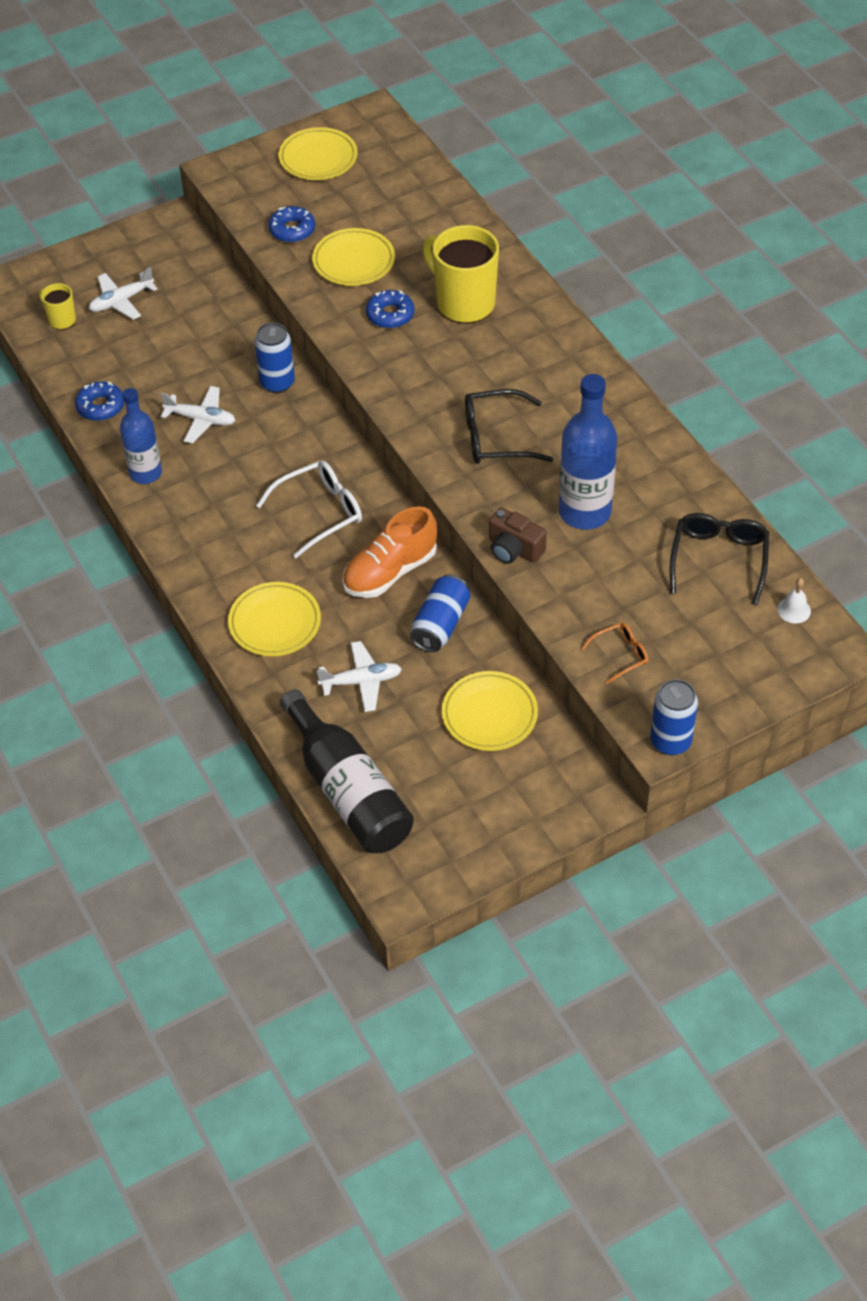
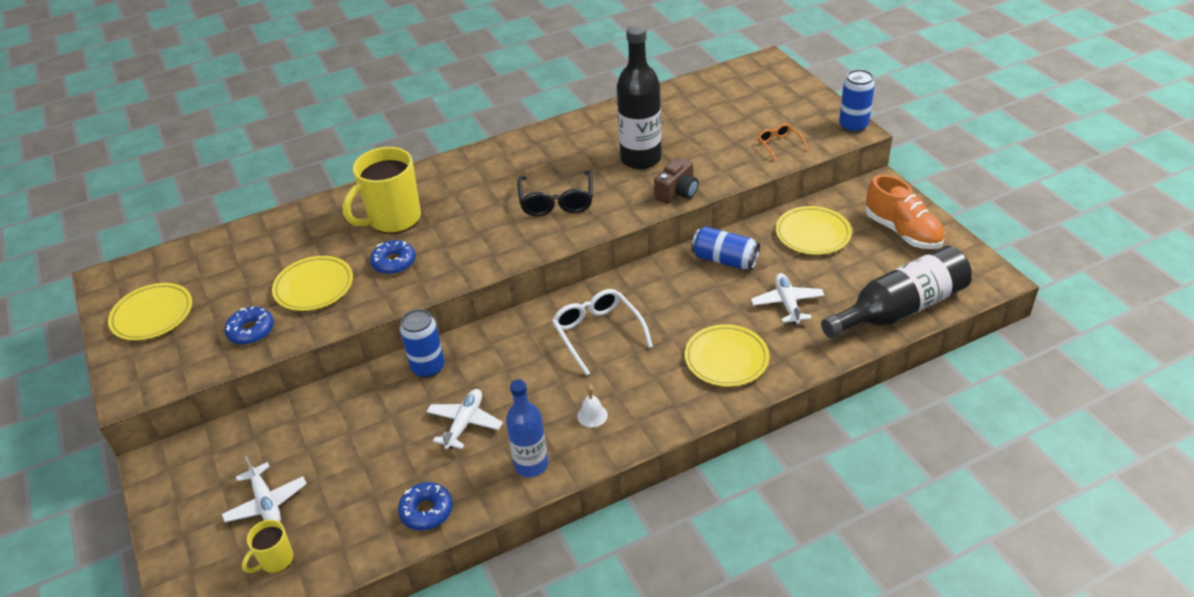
camera: 85 degrees left, 10 degrees down
(390, 571) = (668, 289): orange shoe -> orange shoe (902, 232)
(584, 512) = (640, 159): blue bottle -> black bottle
(719, 560) = (689, 103): black glasses -> none
(794, 610) = (733, 76): white bell -> white bell (592, 415)

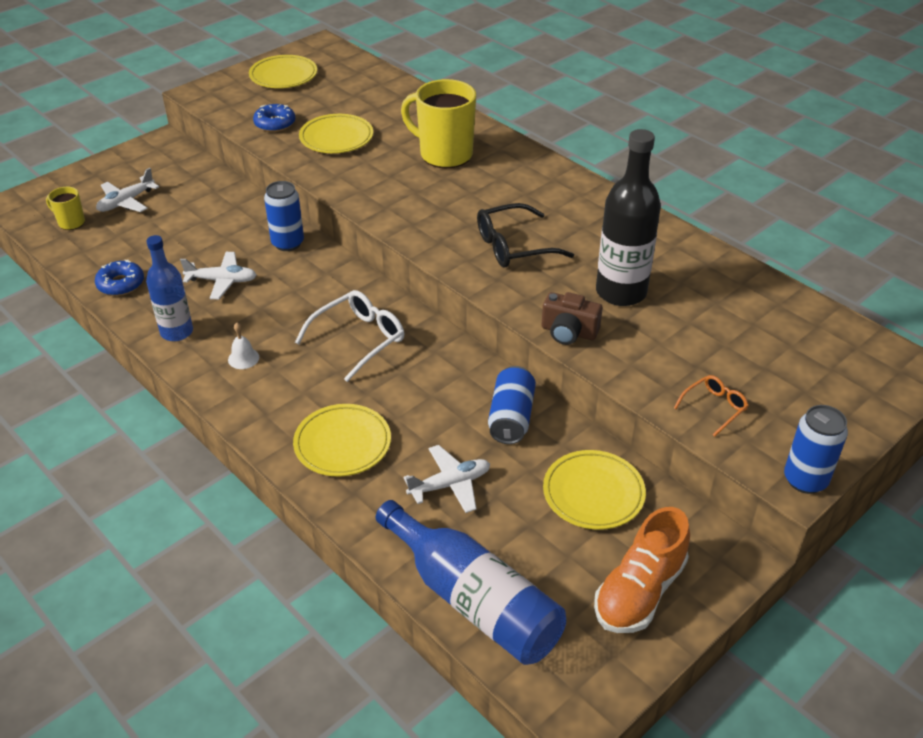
camera: 70 degrees right, 0 degrees up
(394, 262) = (382, 170): blue donut -> none
(899, 309) = (473, 600): black bottle -> blue bottle

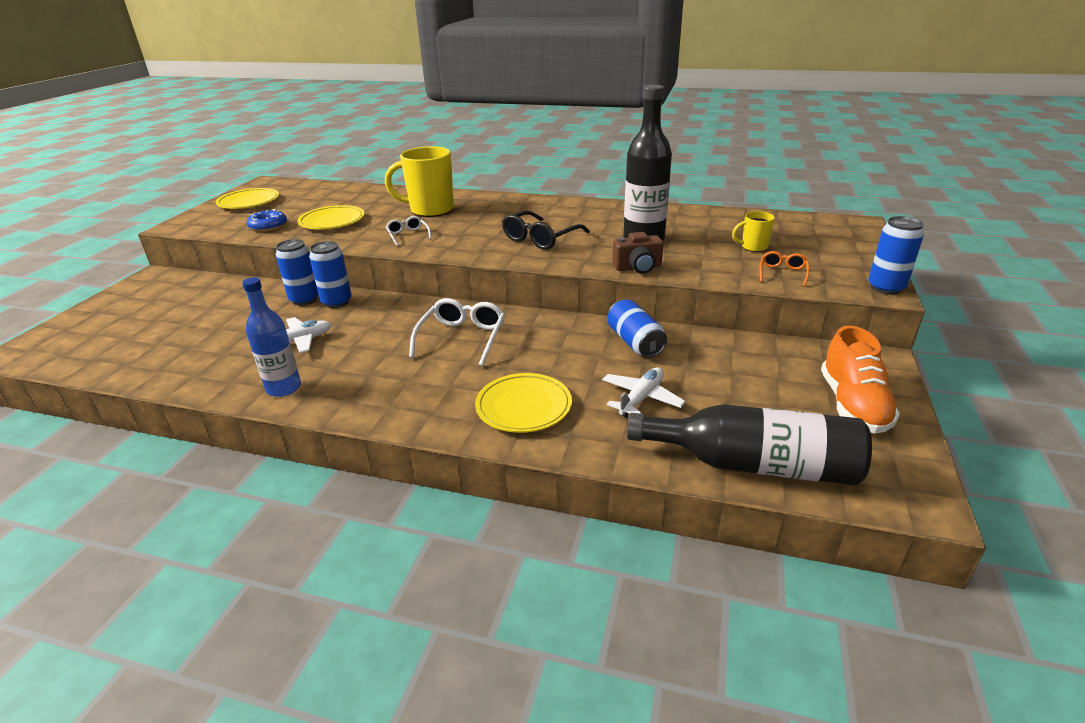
camera: 30 degrees left, 10 degrees down
(70, 222) = (94, 349): yellow mug -> yellow mug (753, 247)
(121, 284) = (191, 374): blue donut -> none
(126, 202) = (148, 320): white plane -> none
(243, 358) = (370, 383): white bell -> none
(263, 228) = (304, 299): none -> blue can
(389, 188) = (408, 235): none -> white glasses
(473, 600) = (753, 465): blue bottle -> black bottle
(593, 493) = (746, 362): yellow plate -> none

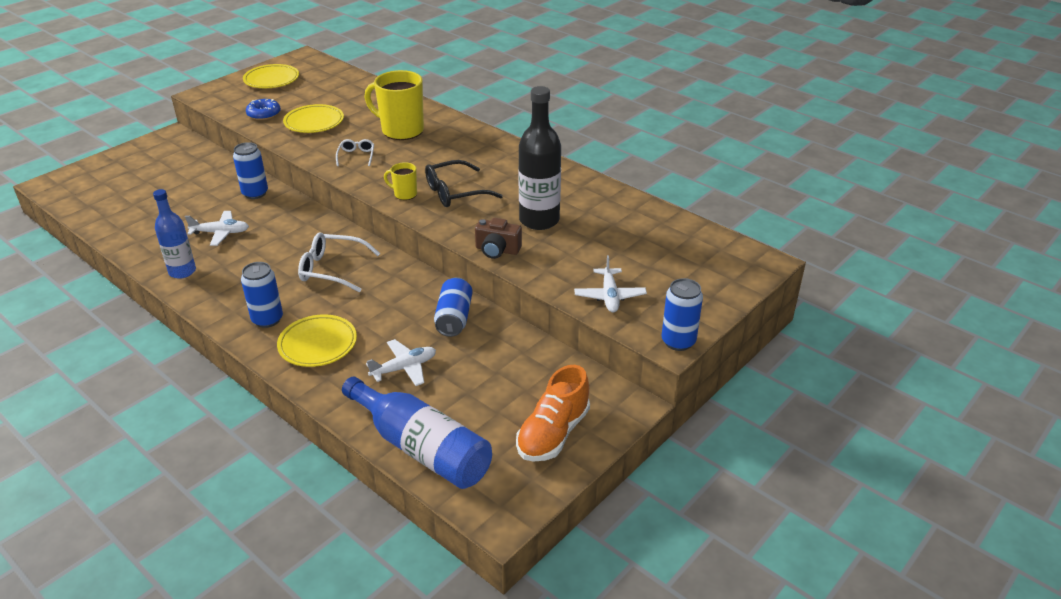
camera: 25 degrees right, 5 degrees up
(337, 302) = (275, 203): blue can -> blue can (267, 319)
(462, 338) = (332, 269): white glasses -> white glasses turned 120 degrees counterclockwise
(753, 247) = (623, 259): yellow mug -> yellow mug (404, 194)
(753, 465) = (421, 448): black bottle -> blue bottle
(782, 273) = (609, 296): orange glasses -> white plane

